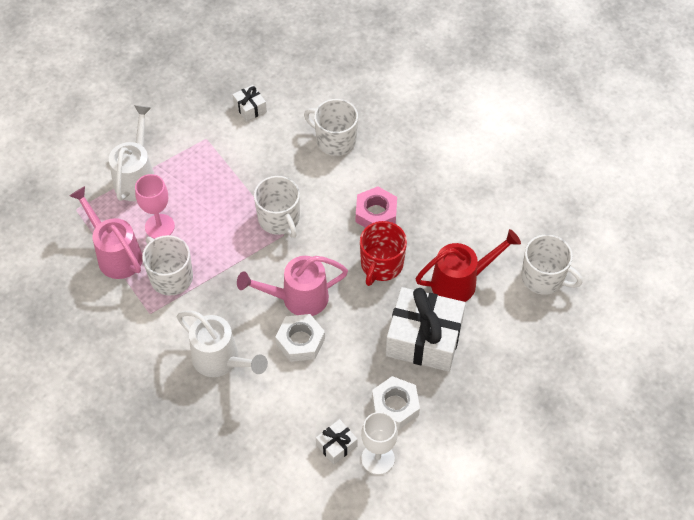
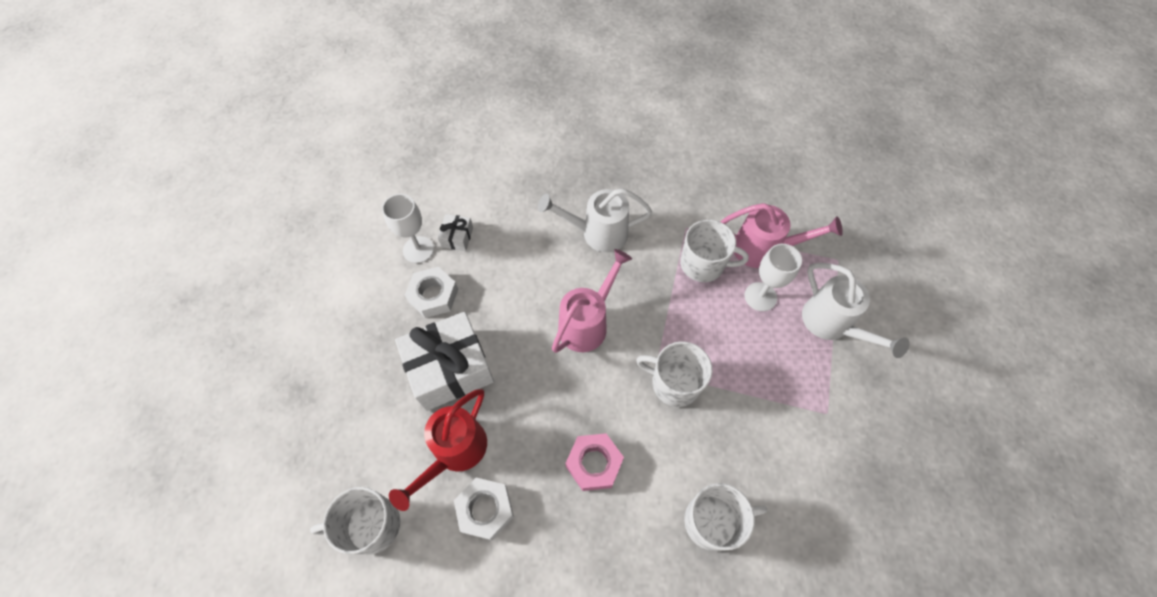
camera: 140 degrees right, 5 degrees up
(159, 226) = (760, 296): pink goblet -> white goblet
(250, 108) = (831, 487): white gift -> none
(300, 341) = (552, 290): white nut -> white nut (485, 510)
(381, 265) = (543, 411): red mug -> none

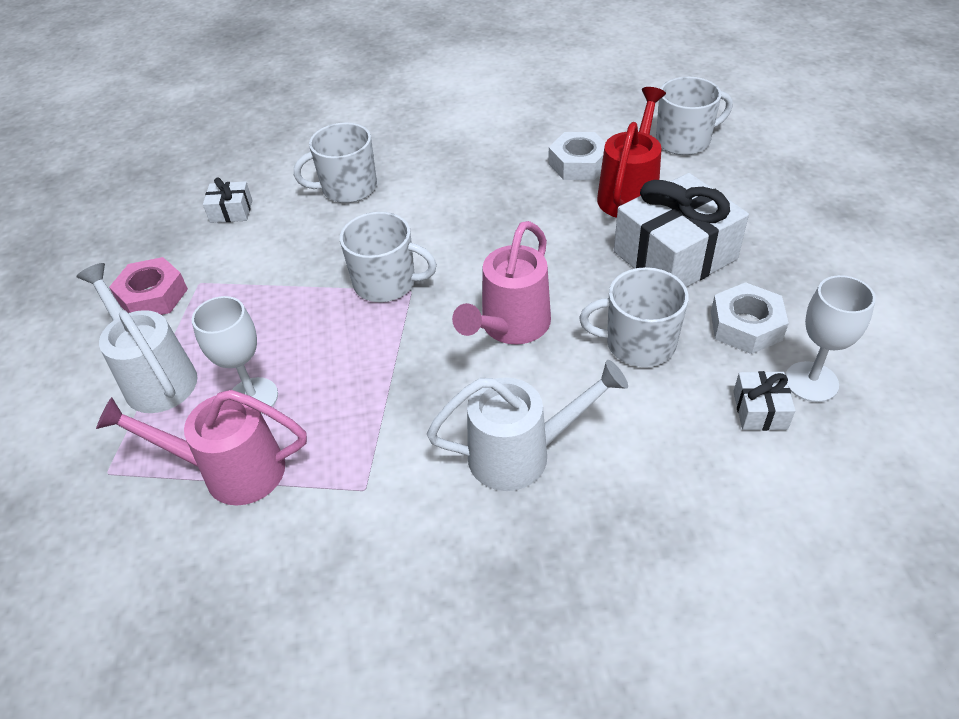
camera: 175 degrees right, 15 degrees down
(594, 463) = (475, 207): pink nut -> pink nut (153, 296)
(703, 264) = (337, 431): white mug -> white mug (638, 343)
(823, 508) = (231, 211): none -> white gift

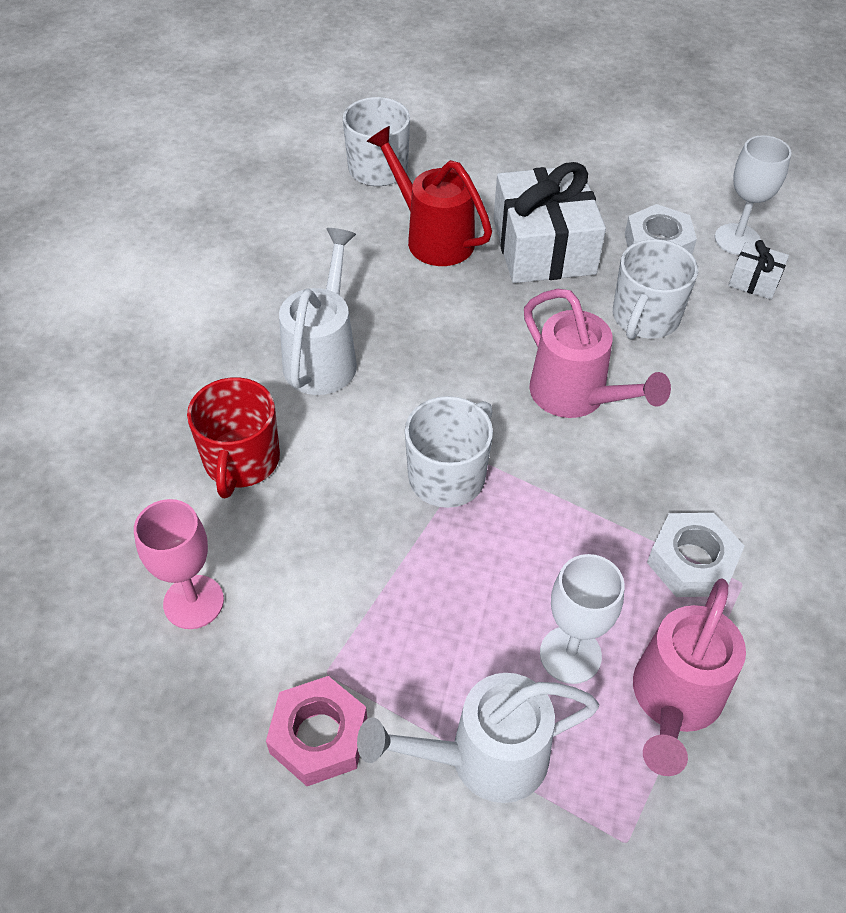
camera: 70 degrees left, 5 degrees up
(231, 211) = (193, 602): white gift -> pink goblet
(348, 188) = (241, 461): white mug -> red mug
(522, 454) = (743, 447): white watering can -> white watering can (323, 356)
(578, 164) = (355, 252): white nut -> white nut (691, 561)

